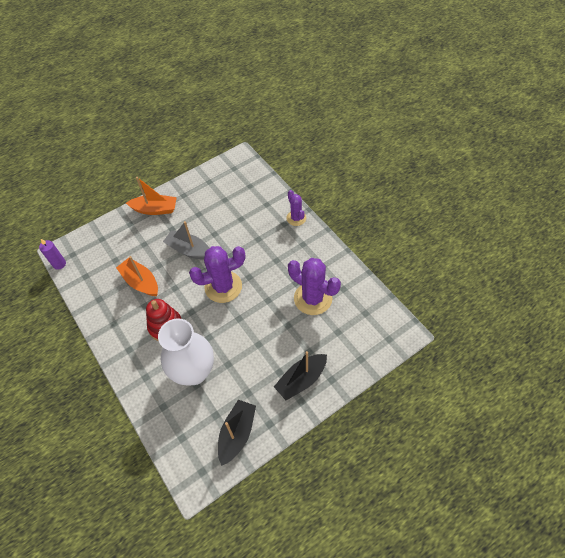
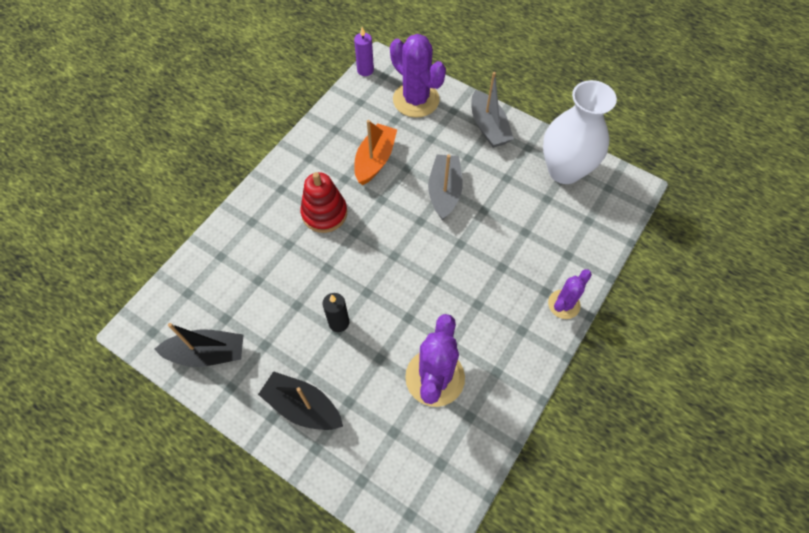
camera: 65 degrees right, 5 degrees up
(155, 209) = (488, 127): orange boat -> grey boat
(194, 372) = (274, 271): white vase -> white vase (564, 170)
(223, 287) = (406, 254): purple cactus -> purple cactus (416, 100)
(253, 341) = (339, 322): none -> black candle

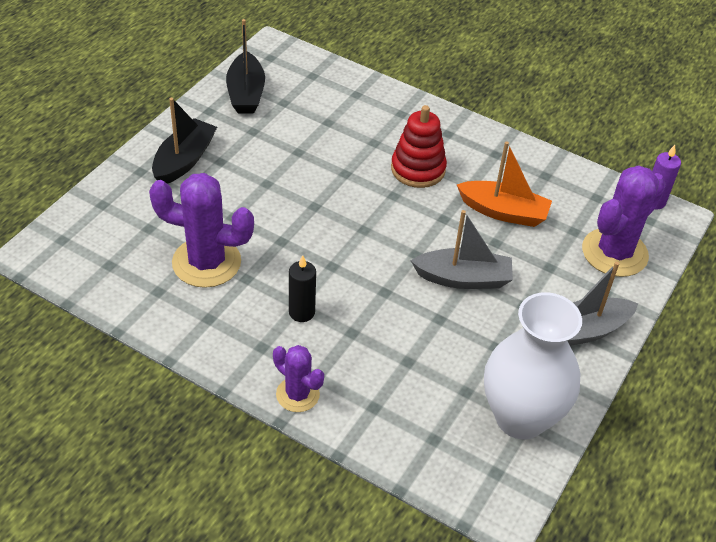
camera: 85 degrees right, 15 degrees down
(339, 322) = (277, 184): black candle -> black candle (301, 312)

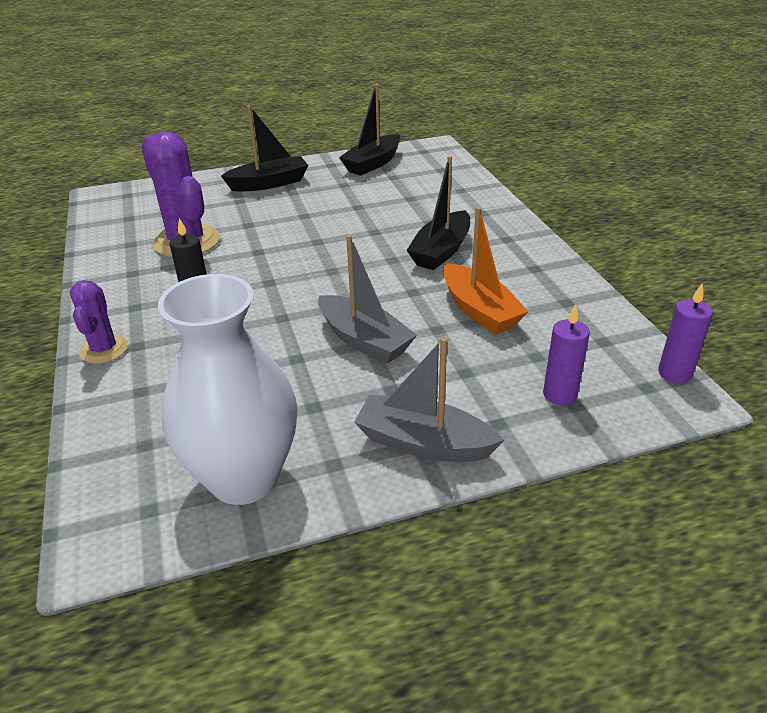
camera: 45 degrees right, 10 degrees down
(418, 169) = (441, 251): red stacking toy -> black boat
(614, 253) = (559, 395): purple cactus -> purple candle

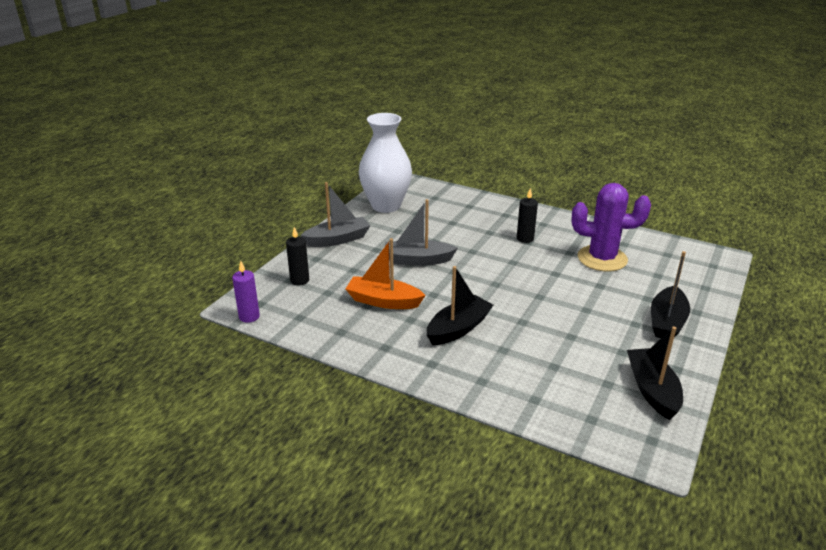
camera: 135 degrees right, 5 degrees down
(104, 349) = (514, 208): purple cactus -> none
(441, 251) = (458, 328): black boat -> black boat turned 60 degrees clockwise
(559, 395) = (299, 280): purple candle -> black candle

